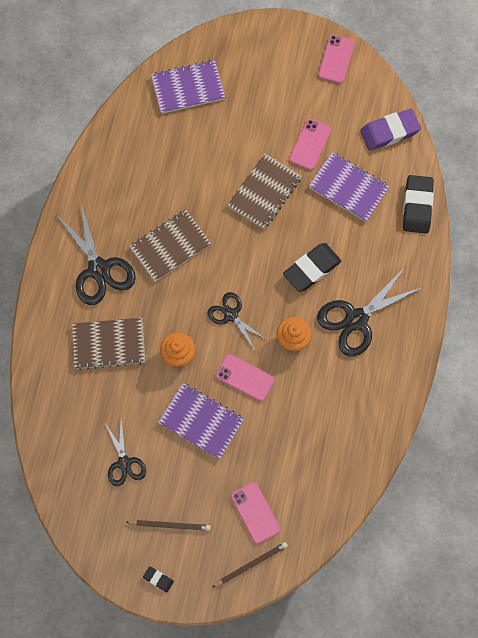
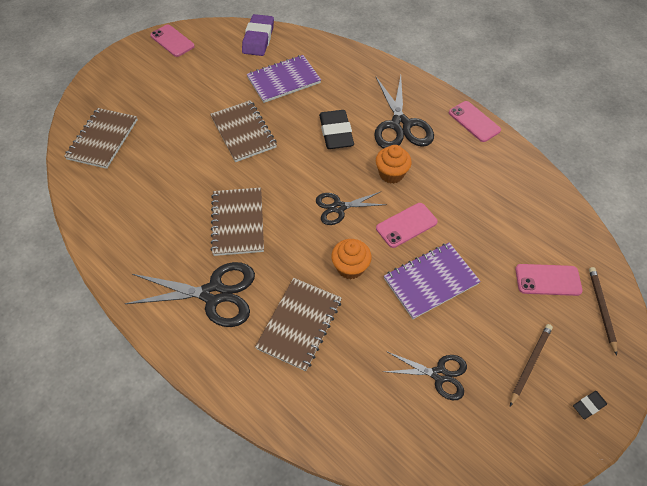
camera: 60 degrees left, 15 degrees down
(188, 88) = (103, 139): purple notebook -> brown notebook
(310, 145) = (227, 86): pink phone -> pink phone (474, 121)
(417, 206) = (331, 50): black eraser -> none

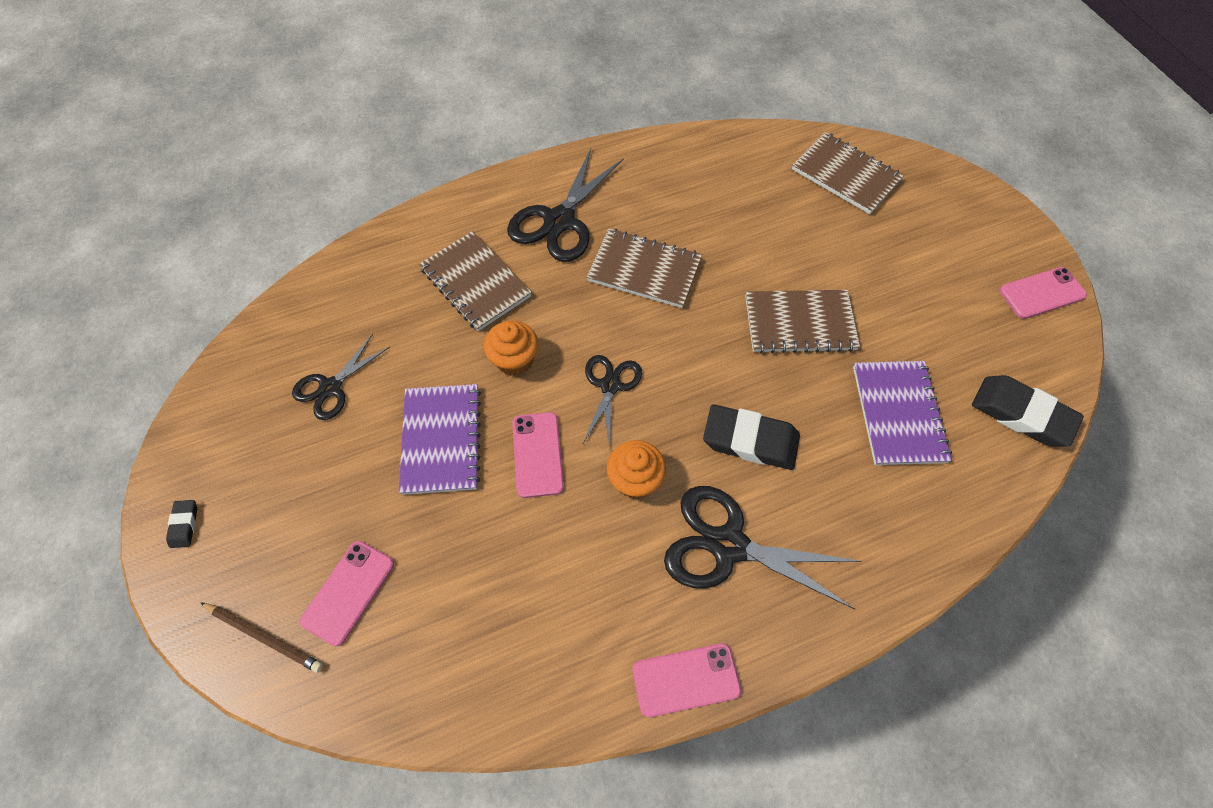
camera: 115 degrees right, 5 degrees up
(258, 39) = (1021, 414): purple eraser -> black eraser
(530, 363) = (272, 491): brown pencil -> none

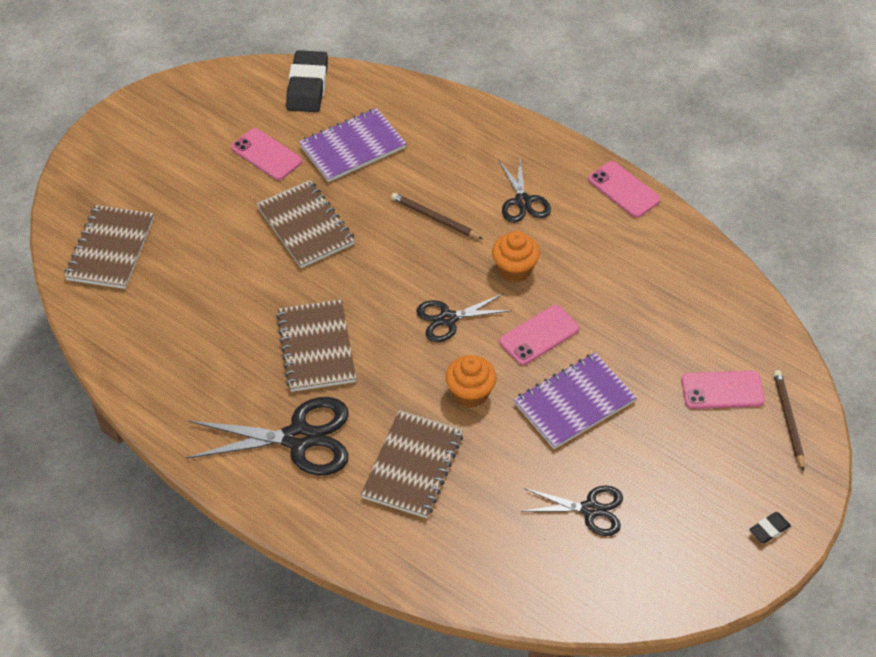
camera: 120 degrees left, 10 degrees down
(728, 545) = (523, 201): black scissors -> black scissors, size x0.60
(750, 440) = (434, 218): black eraser -> brown pencil
(1042, 293) = (181, 97): pink phone -> pink phone (266, 154)

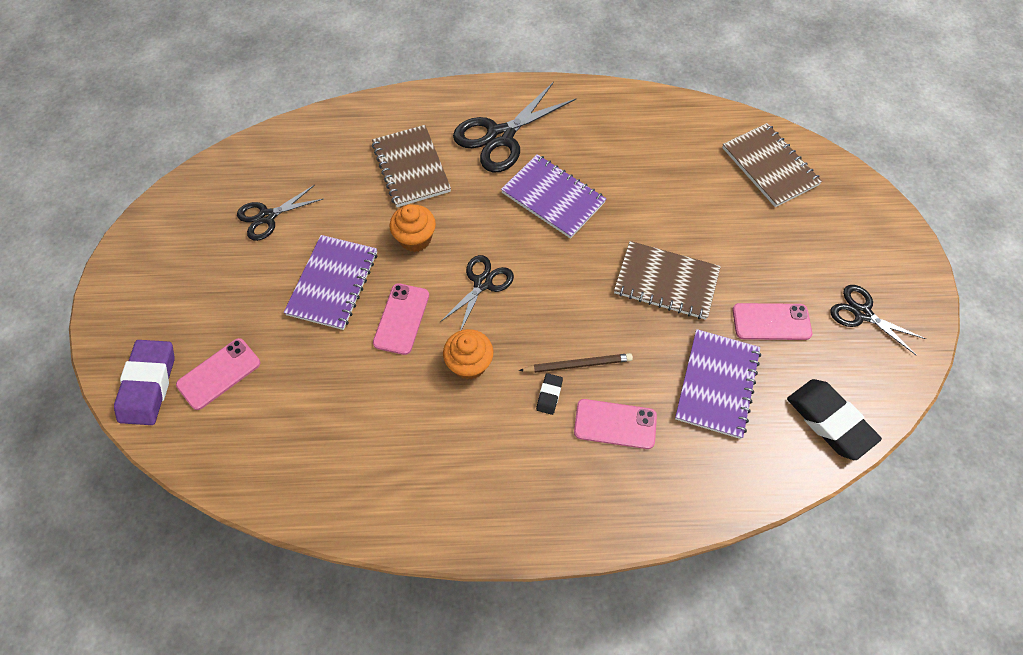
camera: 140 degrees right, 10 degrees up
(316, 347) = (553, 198): brown notebook -> purple notebook
(523, 201) = (521, 440): black scissors -> black scissors (862, 313)
(624, 190) = (440, 529): pink phone -> pink phone (615, 424)
(769, 529) = (125, 285): black eraser -> black eraser (549, 395)
(788, 420) = (148, 385): brown pencil -> purple eraser

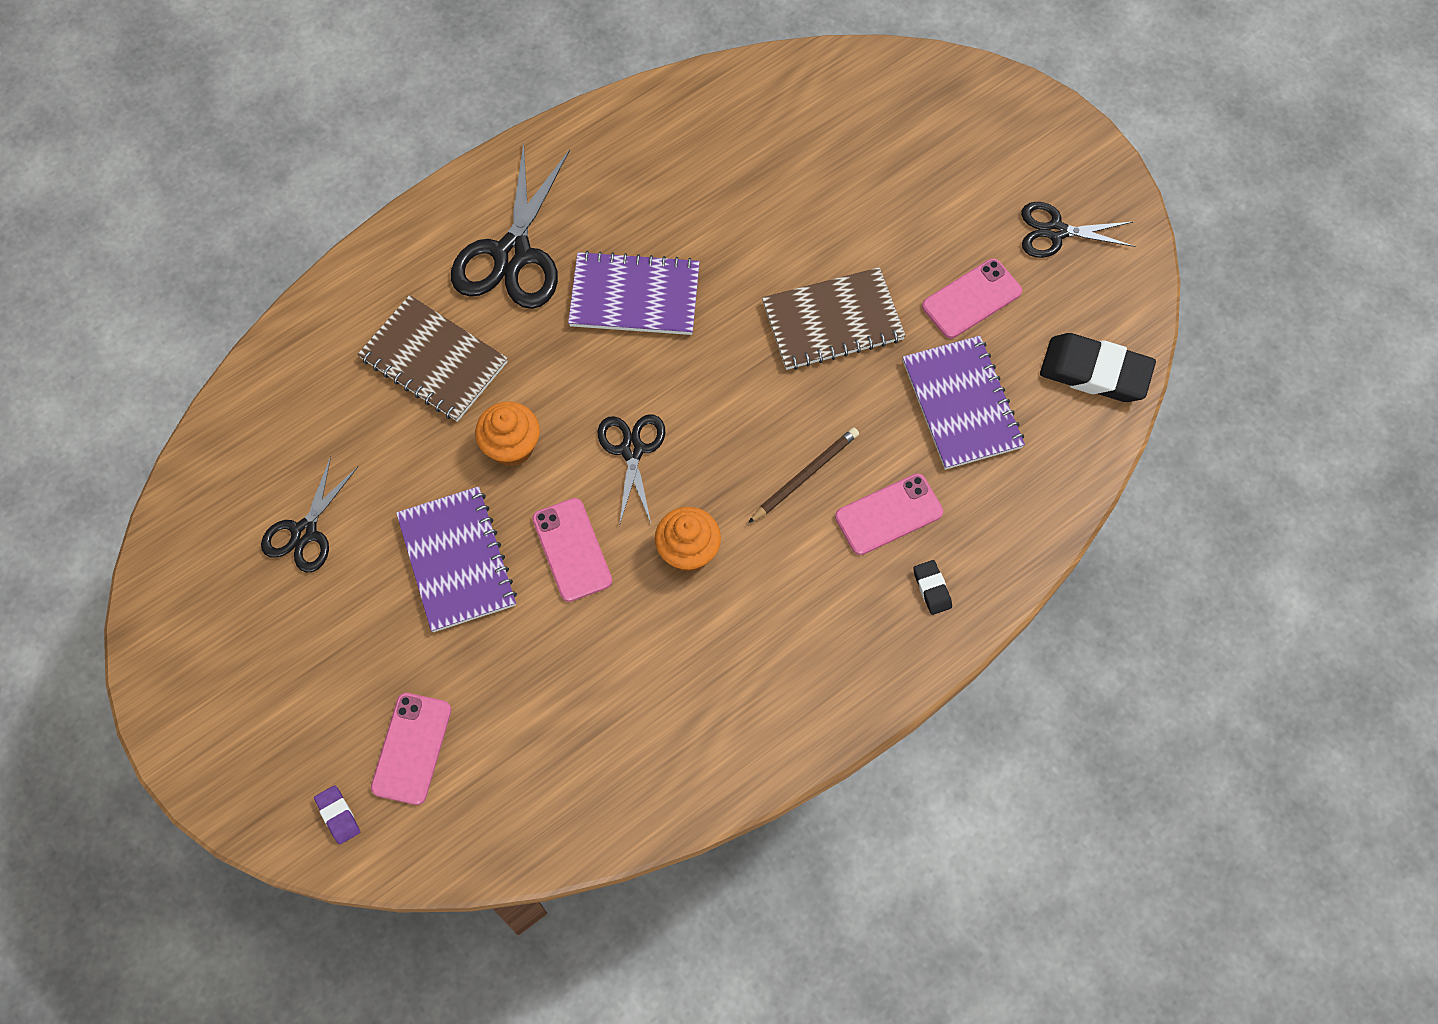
camera: 35 degrees left, 5 degrees up
(148, 385) = (338, 815): purple eraser -> purple eraser, size x0.46
(549, 395) = (799, 528): black eraser -> black eraser (932, 589)
(769, 166) = (851, 109): brown notebook -> none

